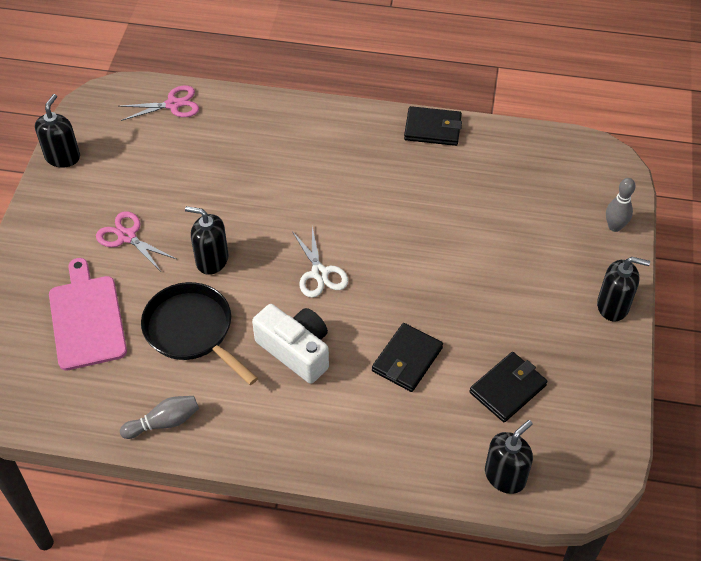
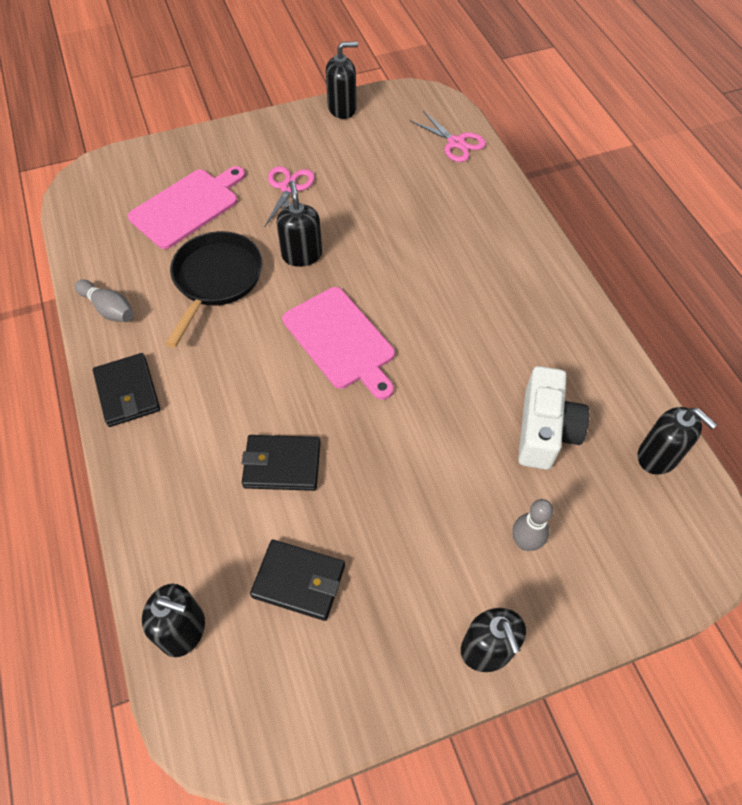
camera: 60 degrees right, 5 degrees up
(296, 350) = (238, 366): white camera -> white camera (544, 430)
(319, 273) = (341, 341): white scissors -> pink cutting board
(432, 129) = (600, 346): black wallet -> black wallet (127, 392)
(534, 148) = (658, 456): none -> black soap dispenser
(614, 226) = (610, 598): grey bowling pin -> grey bowling pin (525, 542)

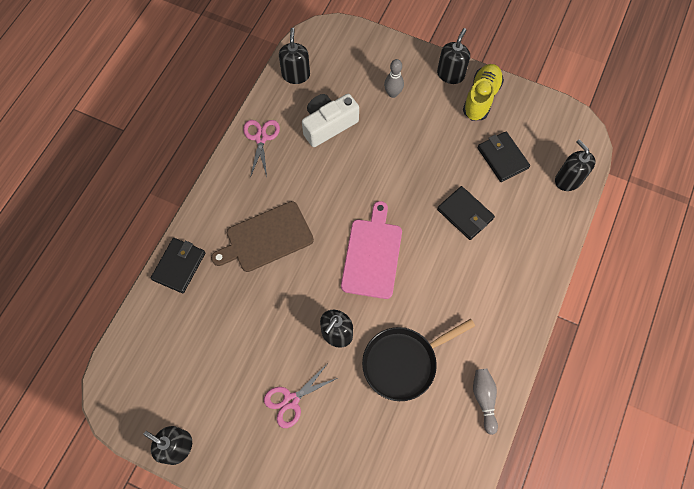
camera: 135 degrees left, 10 degrees up
(127, 392) = (512, 326): black wallet -> black wallet (179, 266)
(187, 206) = (370, 448): pink cutting board -> none
(409, 651) = (481, 98): none -> yellow shoe
(456, 143) = (147, 335): pink scissors -> pink scissors (261, 138)
(458, 273) = (266, 238): none -> brown cutting board

